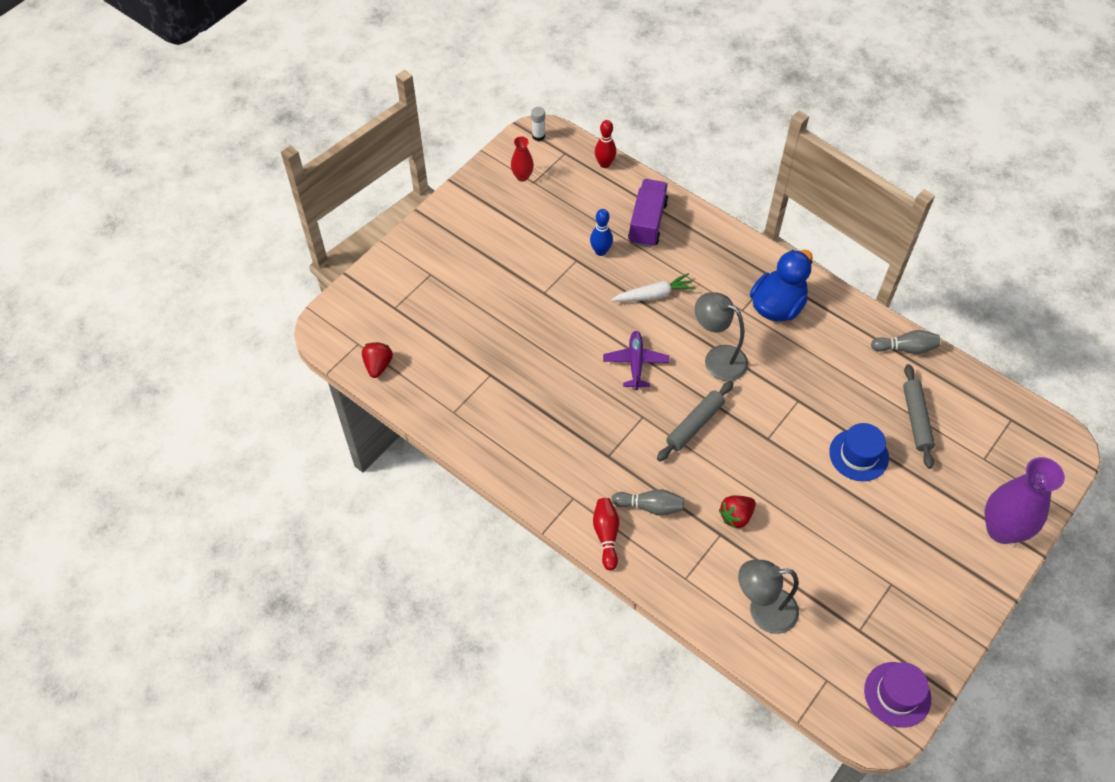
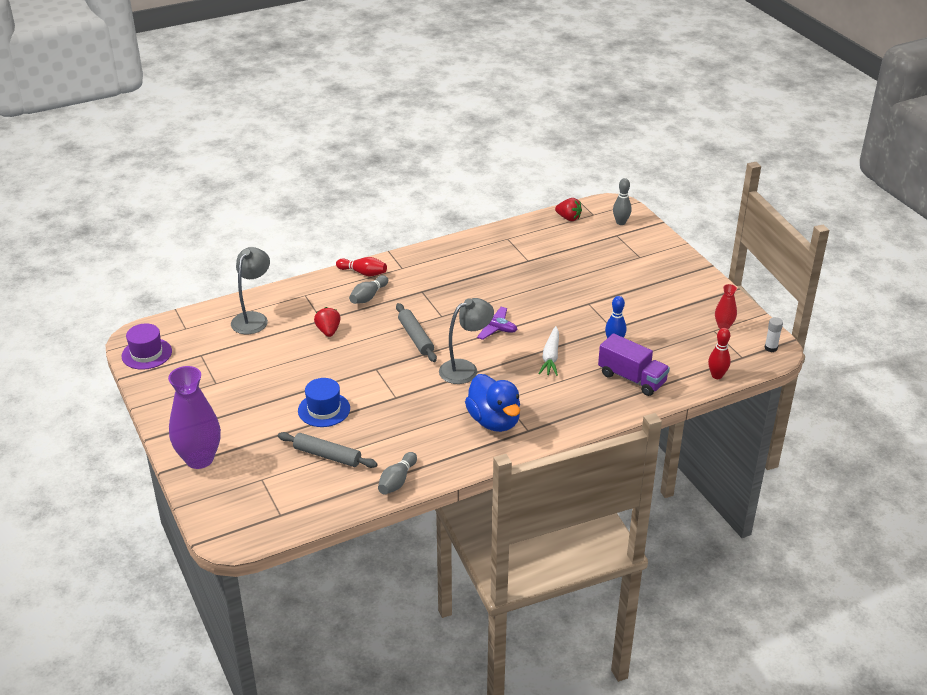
camera: 115 degrees right, 20 degrees down
(365, 311) = (621, 222): none -> grey bowling pin

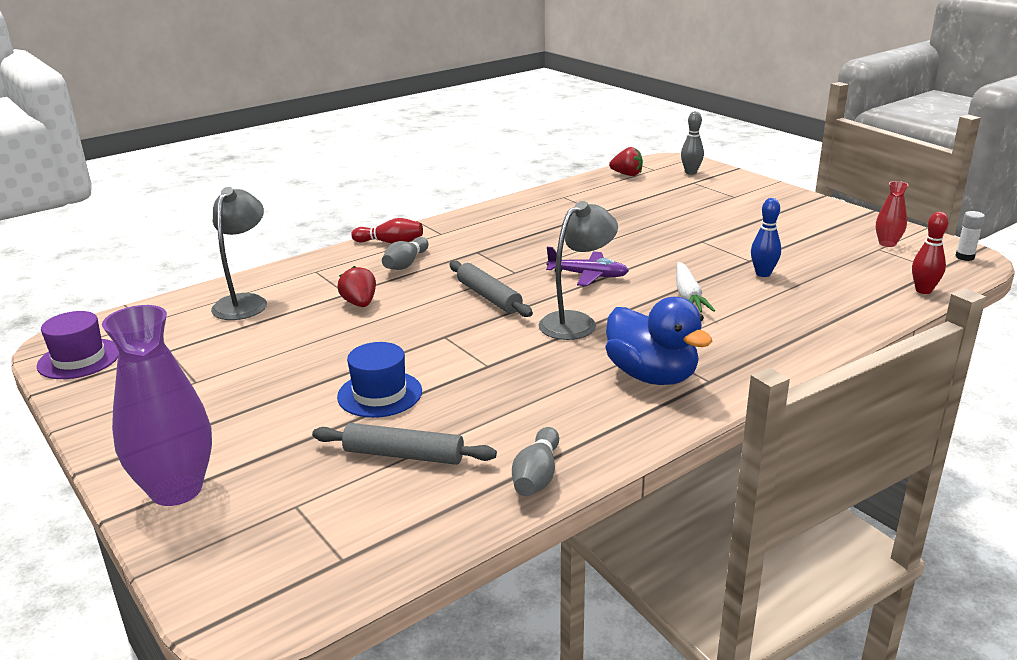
camera: 10 degrees left, 10 degrees down
(632, 378) = (814, 306): purple truck -> none

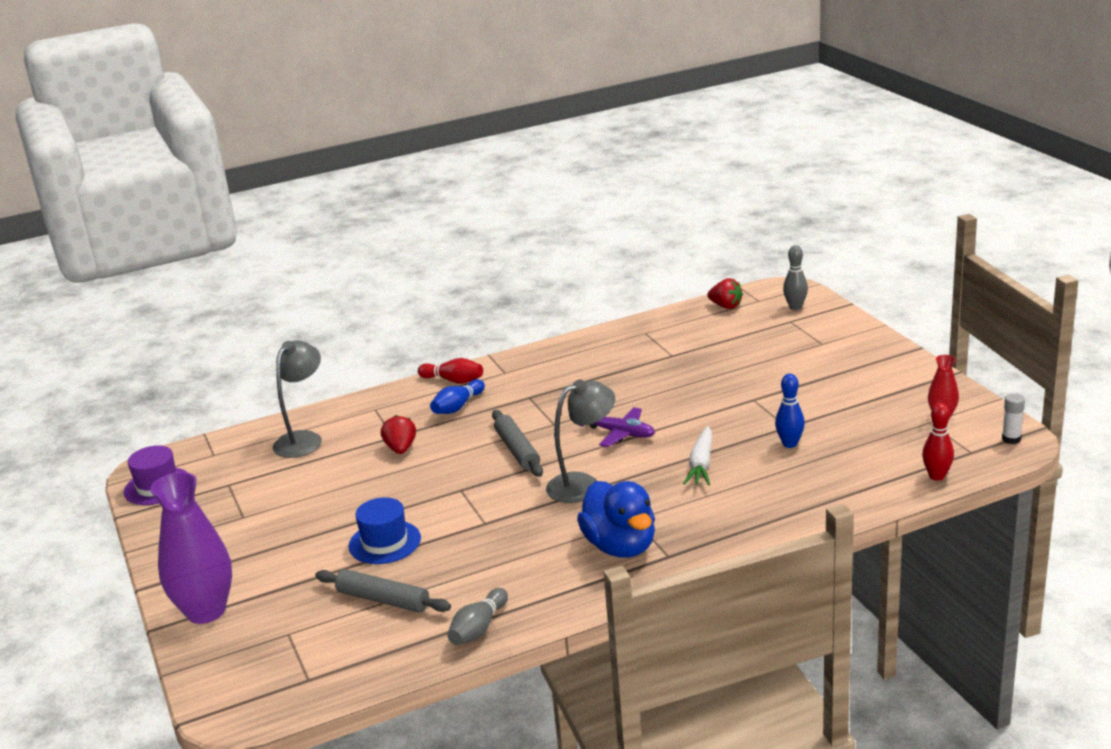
camera: 15 degrees right, 0 degrees up
(405, 264) = (458, 407): grey bowling pin -> blue bowling pin

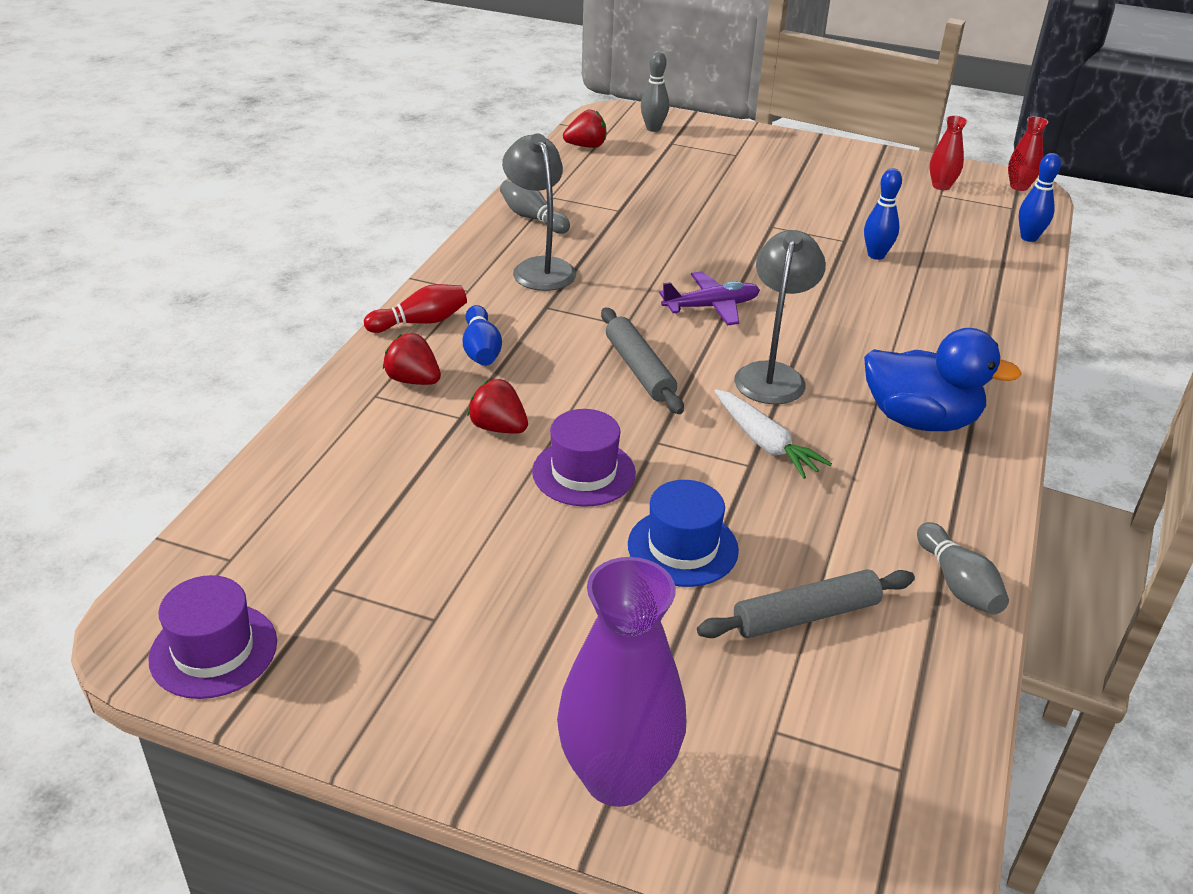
camera: 50 degrees left, 10 degrees up
(303, 439) = (340, 475): grey lamp -> grey lamp (539, 268)
(402, 409) = (413, 380): none -> red strawberry
(402, 487) = (583, 472): none -> purple hat
(517, 450) = (639, 369): grey rolling pin -> grey rolling pin turned 45 degrees clockwise
(610, 343) = (532, 218): none -> grey bowling pin
(701, 464) = (840, 305): white carrot -> white carrot (765, 443)
(936, 476) = (1029, 238): red bowling pin -> blue bowling pin
(1011, 439) = (1019, 187): white glue stick -> red vase

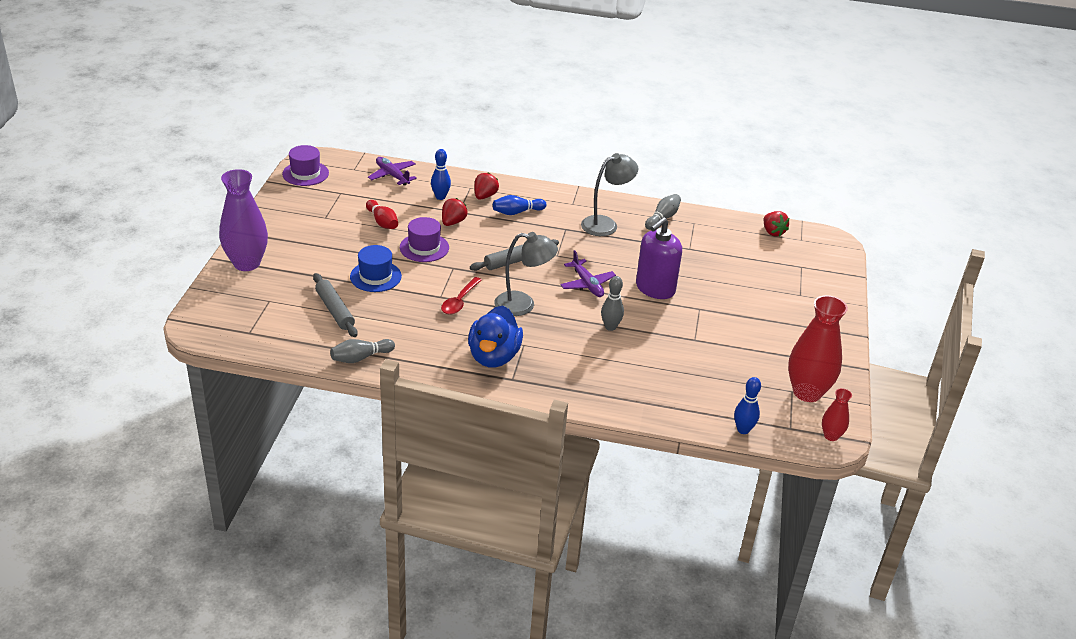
camera: 80 degrees right, 0 degrees up
(285, 498) = (392, 175): none -> purple plane
(420, 322) = (536, 193): red bowling pin -> red bowling pin (382, 222)
(653, 128) = (819, 258): grey bowling pin -> grey bowling pin (610, 327)
(723, 251) = (655, 288): none -> purple soap dispenser
(765, 443) = (459, 301): white carrot -> red spoon
(876, 255) = (680, 352): blue bowling pin -> blue bowling pin (440, 197)
(941, 186) = (807, 392): red vase -> red vase, size x2.03

